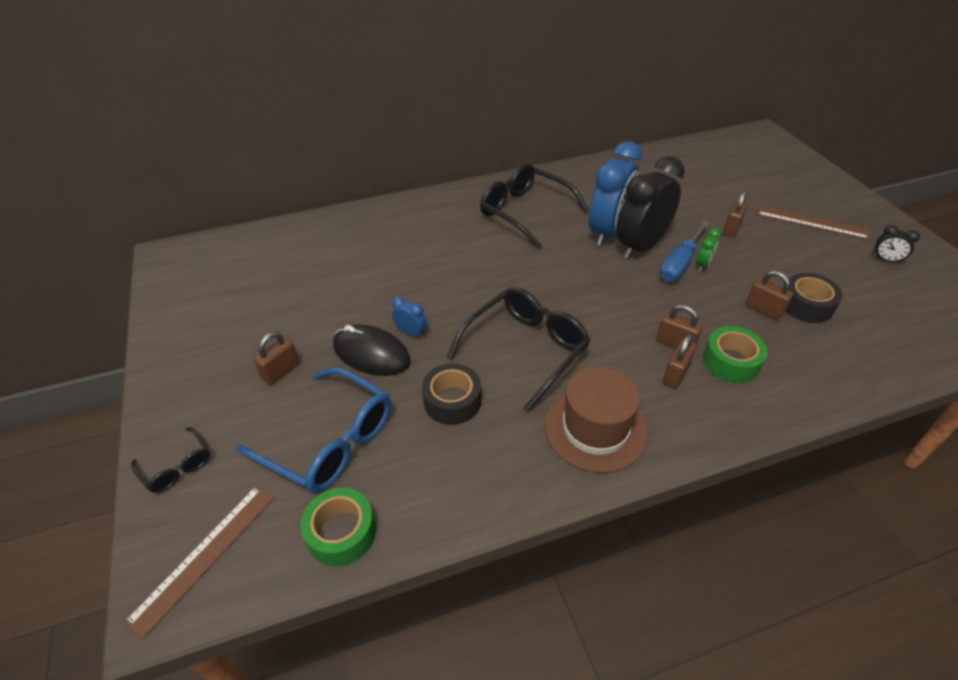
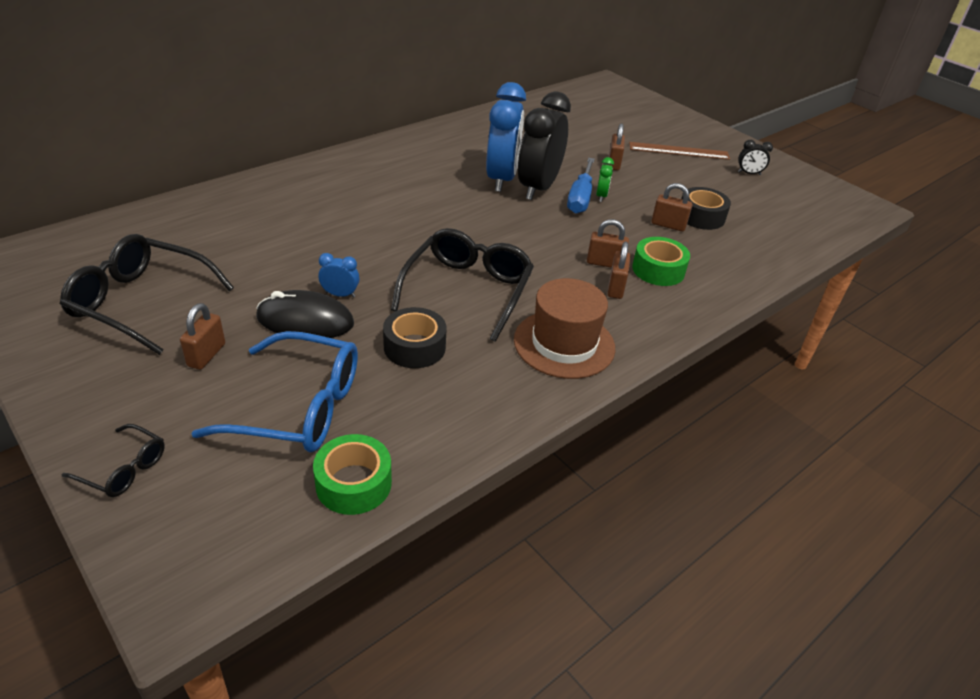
camera: 25 degrees left, 5 degrees down
(205, 556) = (206, 542): brown ruler -> none
(525, 212) = (410, 170): black glasses -> black glasses (141, 302)

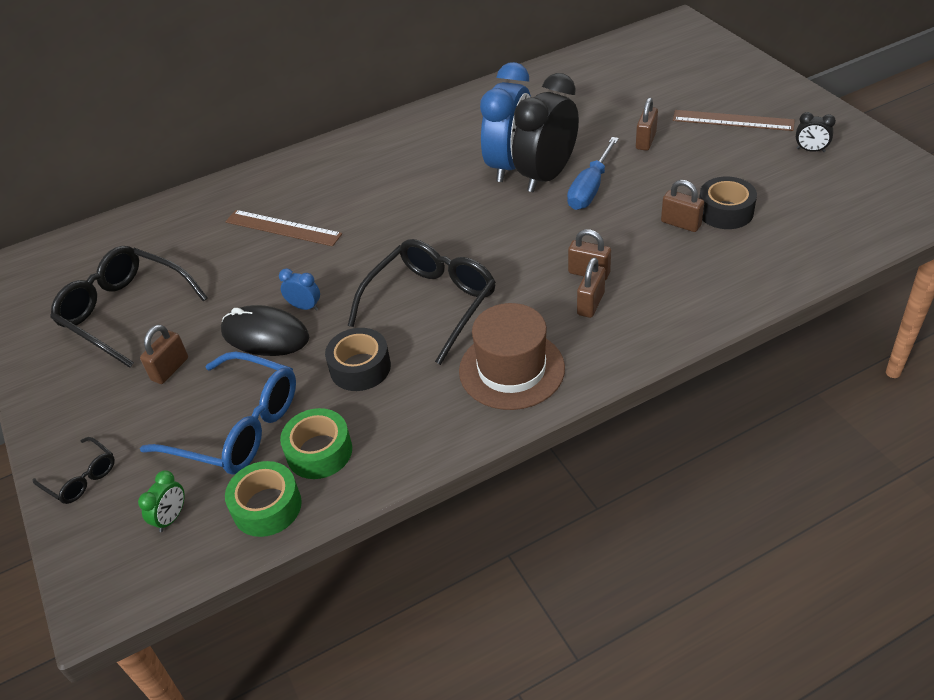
camera: 20 degrees right, 5 degrees up
(297, 227) = (283, 228): none -> brown ruler
(601, 196) = (615, 186): green clock -> green clock (171, 517)
(658, 270) = (647, 282): green tape -> green tape (319, 452)

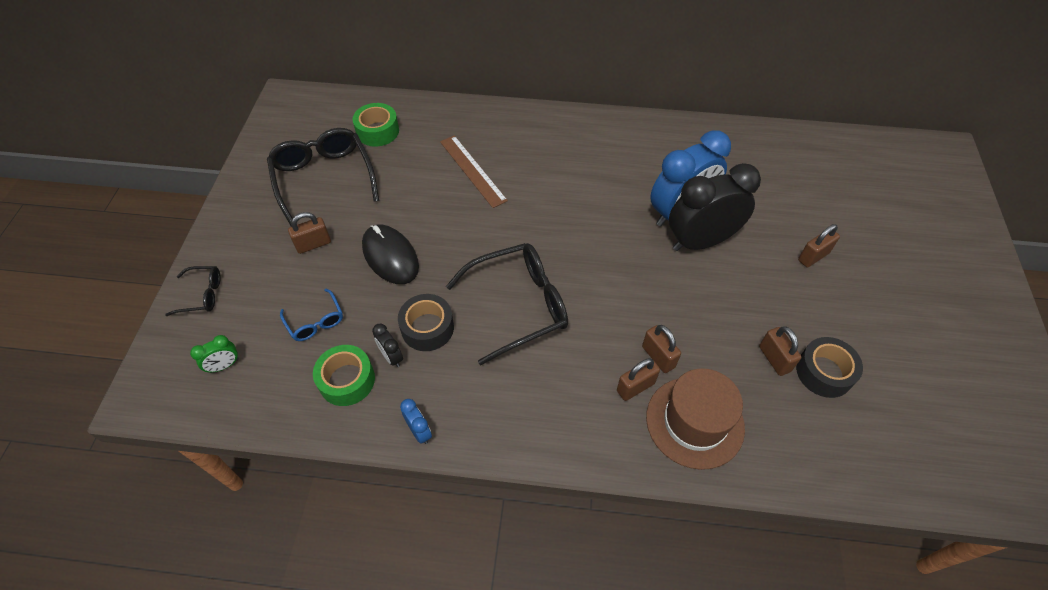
camera: 30 degrees right, 10 degrees up
(81, 477) = (202, 295): black glasses -> black glasses turned 75 degrees counterclockwise
(237, 427) = (315, 321): blue glasses -> blue glasses, size x0.50
(267, 506) = (282, 401): green tape -> green tape (377, 131)
(304, 307) = (433, 249): blue clock -> blue clock (419, 431)
(511, 369) = (527, 405): brown hat -> brown hat (694, 422)
(590, 188) = (726, 275): blue screwdriver -> none
(732, 120) = (911, 282): brown ruler -> none
(810, 150) = (961, 358): black clock -> black clock (391, 357)

